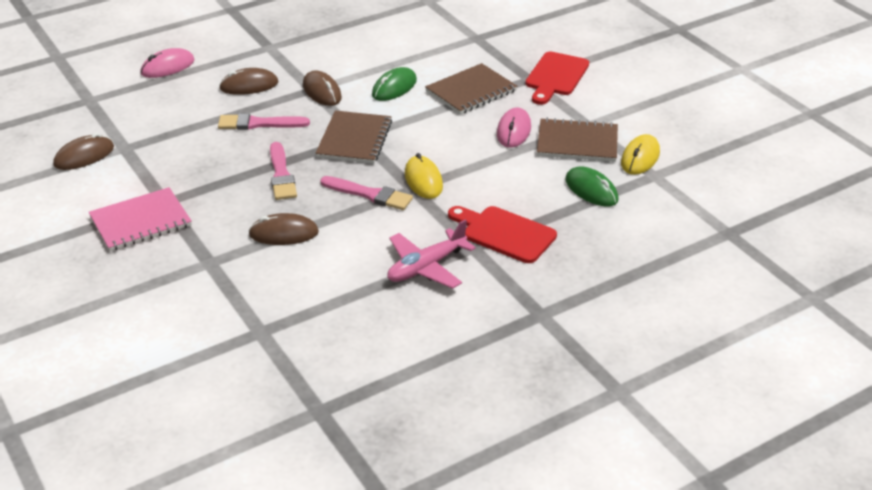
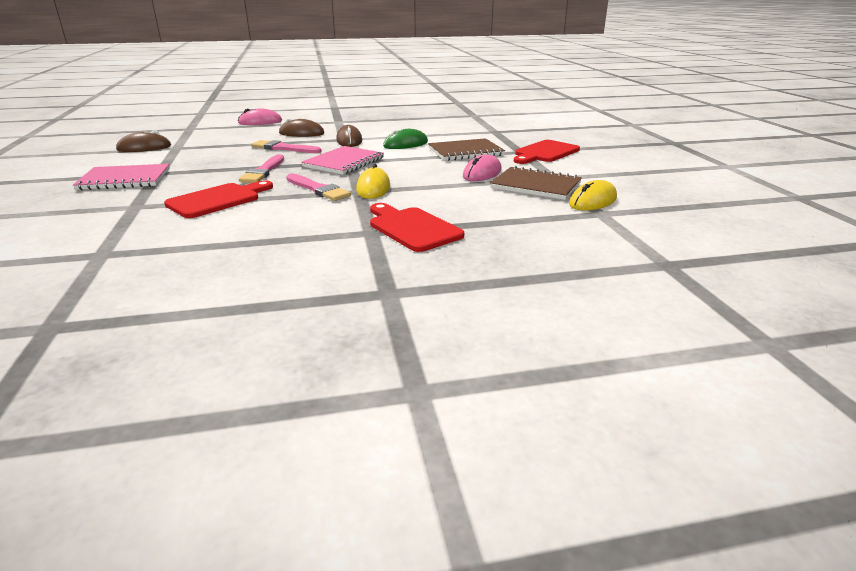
camera: 20 degrees right, 10 degrees down
(284, 233) = (218, 200): brown mouse -> red cutting board
(354, 139) = (344, 162): brown notebook -> pink notebook
(426, 267) = (311, 238): pink plane -> none
(591, 190) = (526, 213): green mouse -> none

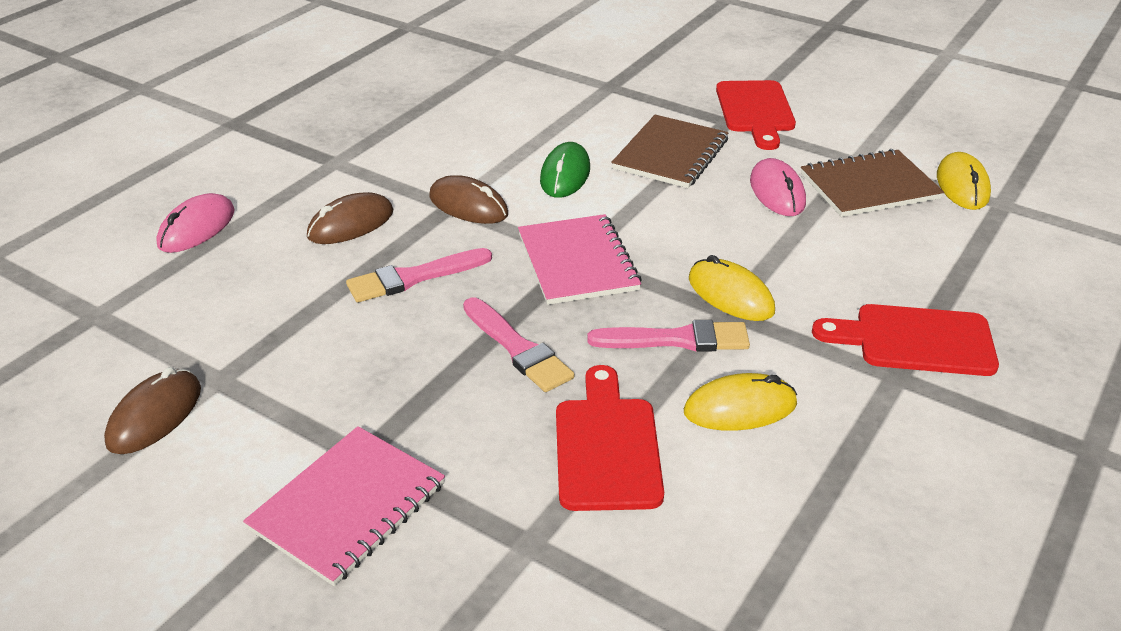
camera: 45 degrees left, 10 degrees up
(285, 212) = (740, 408): none -> yellow mouse

